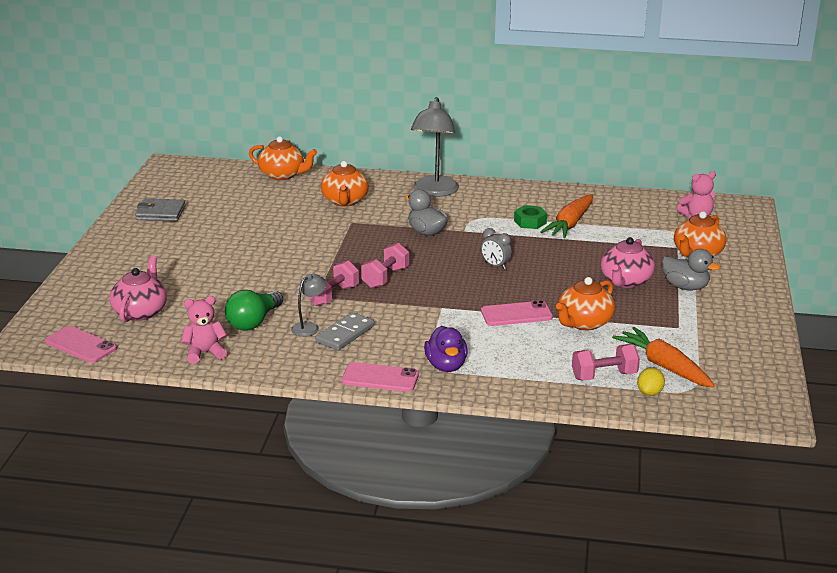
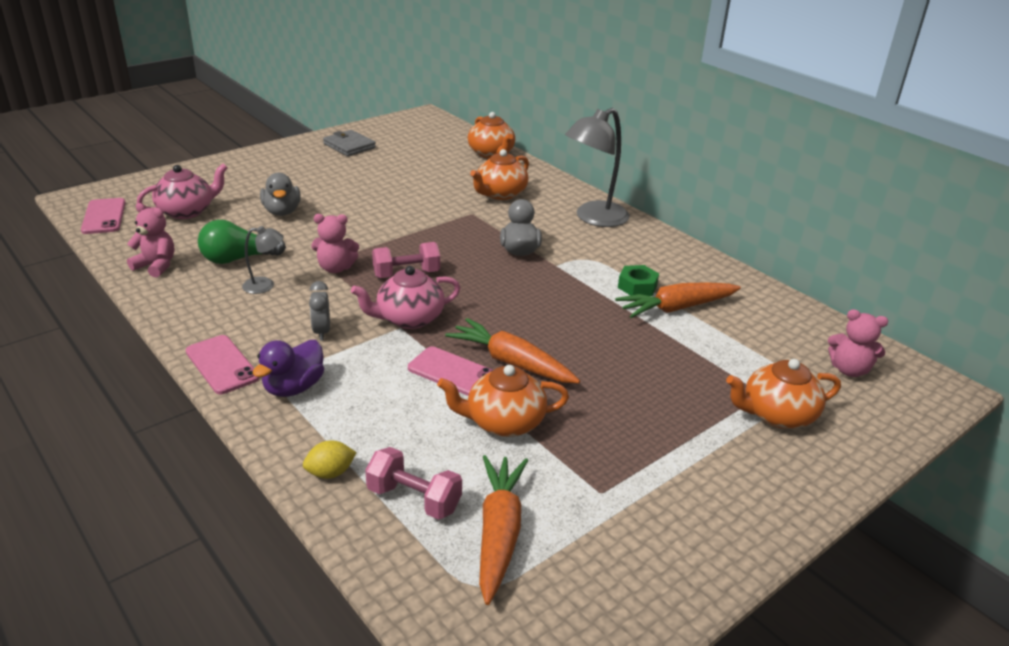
camera: 40 degrees right, 5 degrees up
(333, 296) = (335, 268): pink dumbbell -> pink teddy bear
(345, 334) = (277, 307): grey domino -> none
(495, 266) = (524, 313): grey clock -> grey clock (322, 332)
(536, 294) = (512, 362): none -> orange carrot
(625, 281) = (632, 401): pink teapot -> pink teapot (409, 319)
(649, 393) = (424, 556): yellow lemon -> yellow lemon (330, 473)
(685, 287) = (694, 447): grey duck -> grey duck (282, 211)

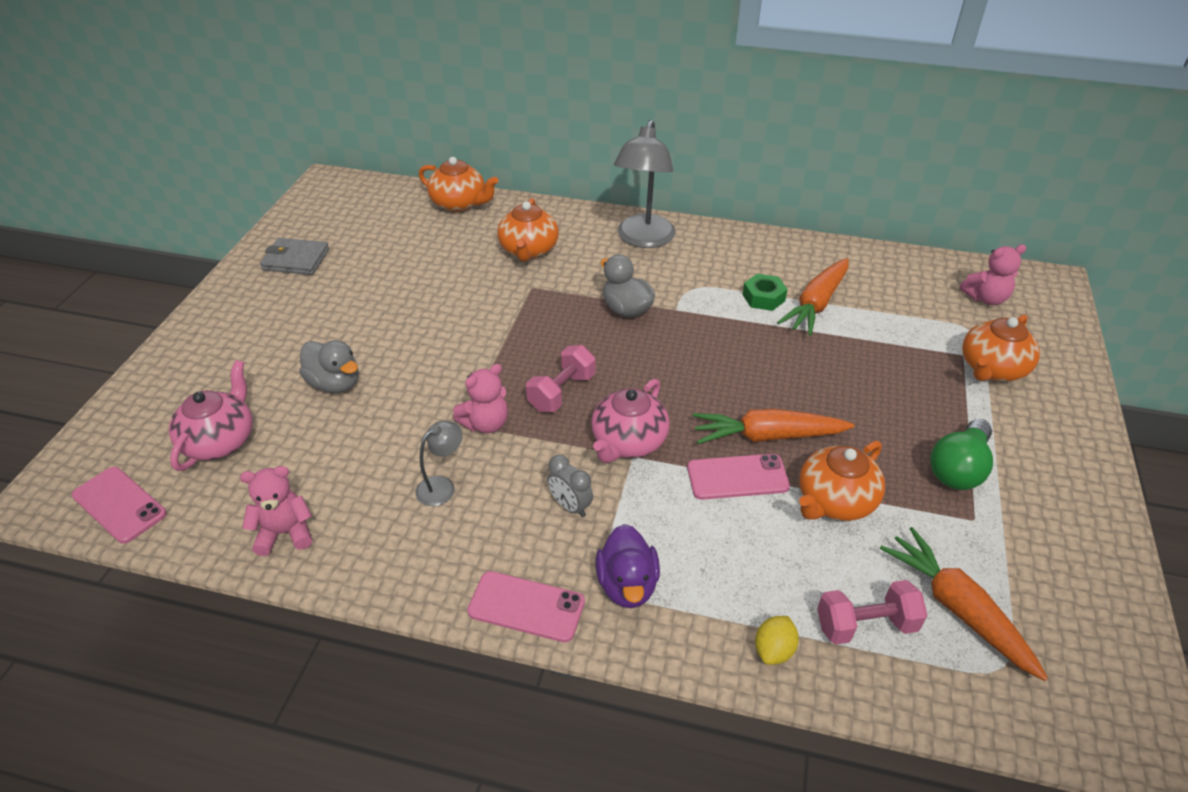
camera: 35 degrees left, 10 degrees up
(238, 259) = (368, 470): green light bulb -> green light bulb (959, 468)

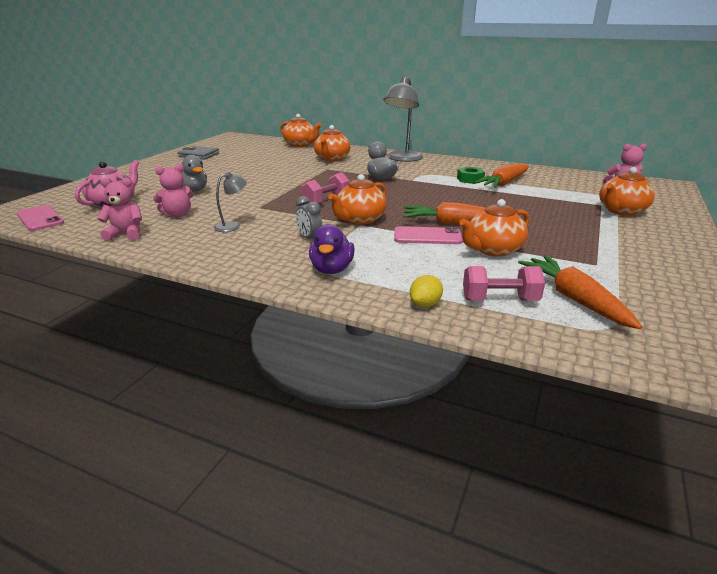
camera: 10 degrees right, 15 degrees down
(485, 424) = (273, 208): pink teddy bear -> pink teddy bear (177, 214)
(526, 607) = (258, 272): pink phone -> none
(628, 442) = (359, 219): pink teapot -> orange teapot
(959, 468) = (589, 244): green light bulb -> none

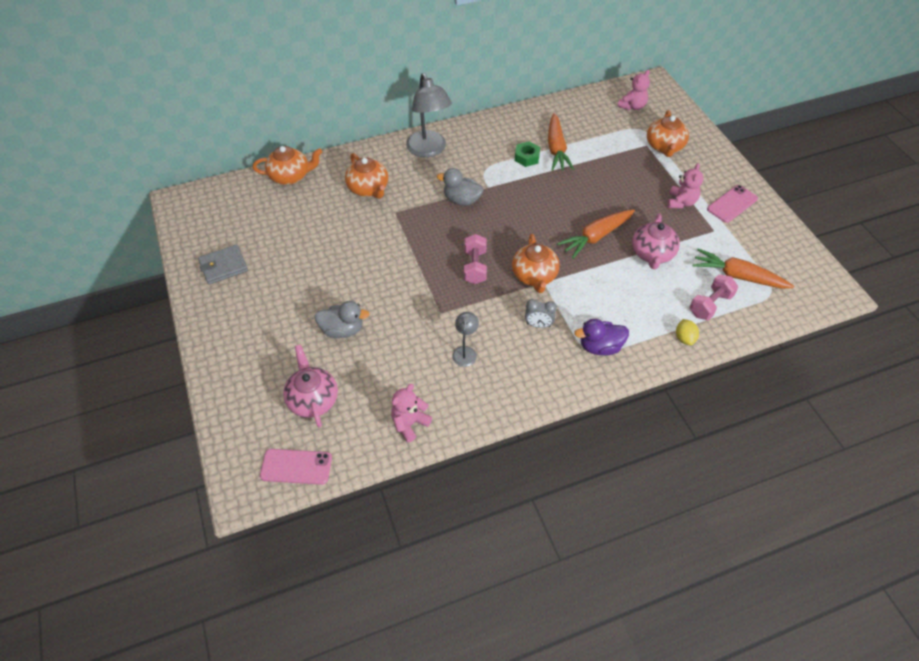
camera: 45 degrees left, 25 degrees up
(177, 214) = (398, 371): pink teddy bear -> pink teddy bear (681, 202)
(331, 269) = (600, 347): purple duck -> purple duck turned 120 degrees clockwise
(427, 236) = (601, 266): pink phone -> pink phone (732, 204)
(493, 250) = (652, 254): orange teapot -> pink teapot

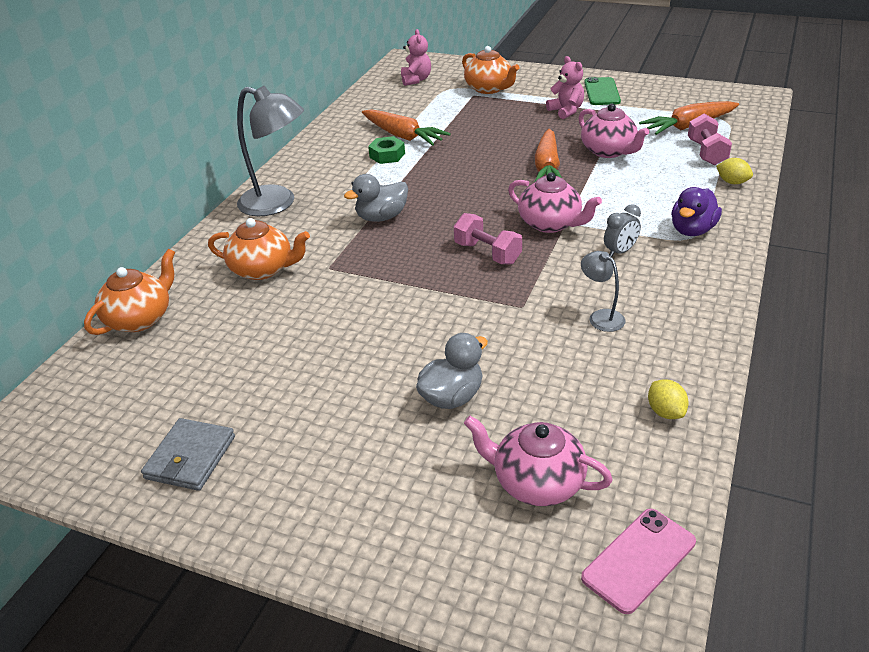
camera: 45 degrees left, 15 degrees down
(409, 423) = (665, 412): pink teddy bear -> yellow lemon
(534, 276) = (550, 223): orange teapot -> pink teapot
(732, 204) = (602, 92): pink phone -> green phone

